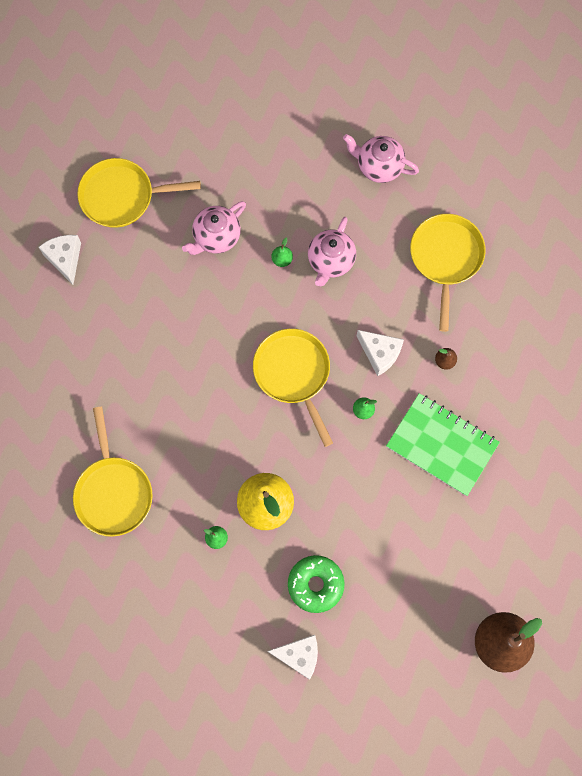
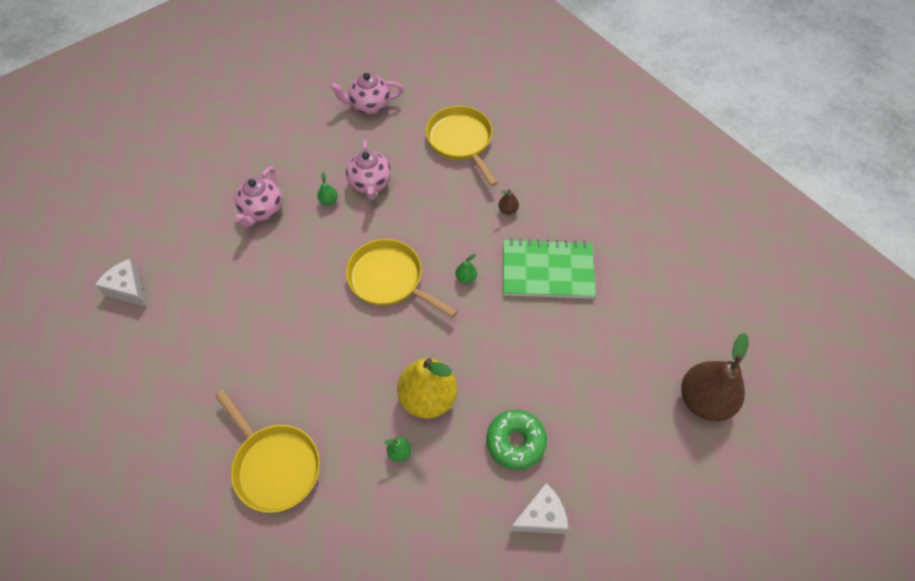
camera: 30 degrees left, 15 degrees down
(122, 196) = (160, 218): yellow pan -> none
(380, 353) = (452, 229): white cheese -> none

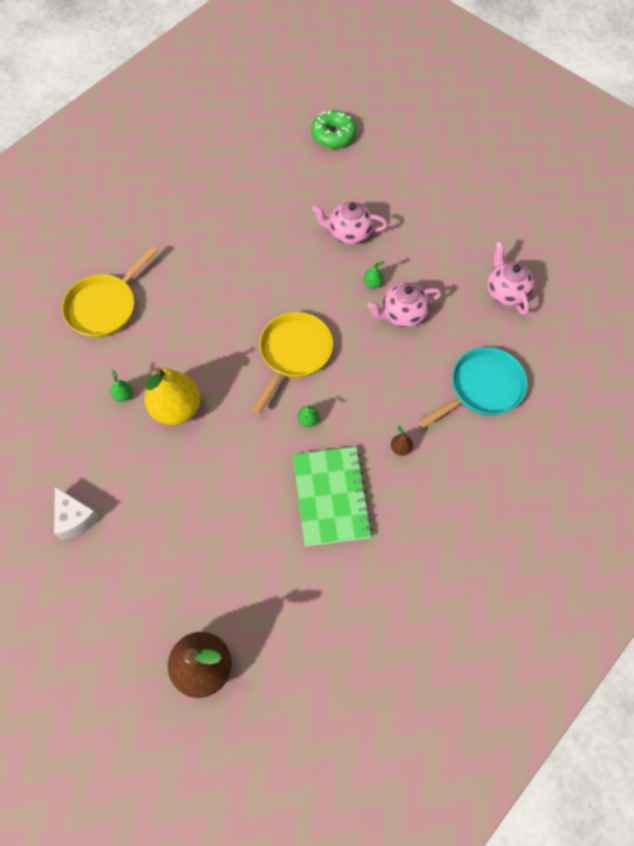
camera: 80 degrees right, 5 degrees up
(128, 289) = (247, 162): white cheese -> none
(461, 141) = (482, 388): yellow pan -> turquoise pan
(515, 442) = (141, 489): green donut -> green donut (333, 135)

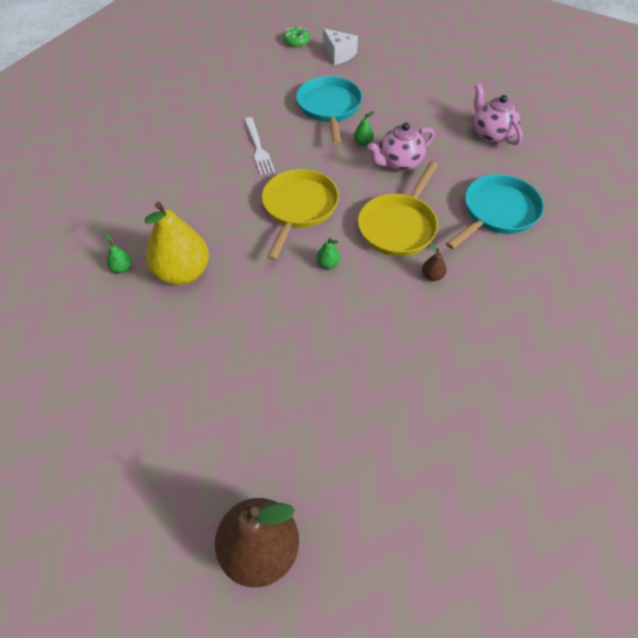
camera: 10 degrees left, 10 degrees down
(75, 518) = (76, 400): white cheese -> white cheese (339, 54)
(104, 306) = (93, 193): yellow pan -> yellow pan (399, 226)
(268, 274) = (258, 147): none -> white fork
(331, 497) = (371, 332): green notebook -> none
(333, 135) = (296, 41): green donut -> green donut, size x0.65
(349, 233) = (329, 108): pink teapot -> turquoise pan

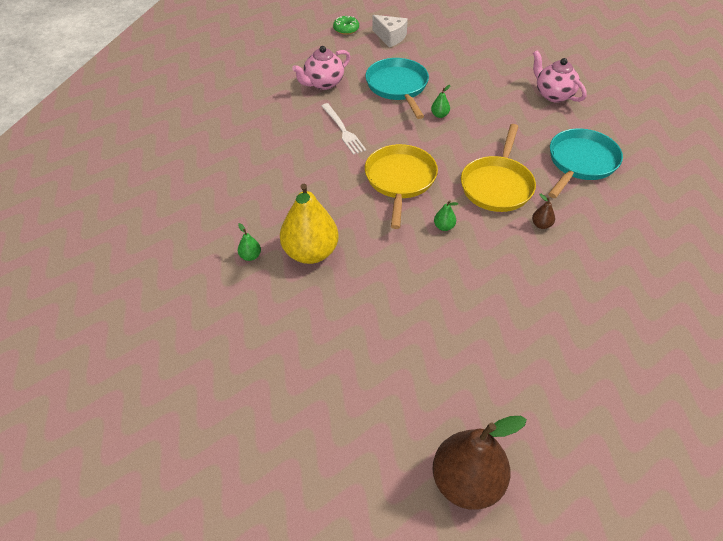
camera: 10 degrees left, 5 degrees down
(399, 163) = (478, 129): pink teapot -> pink teapot (323, 83)

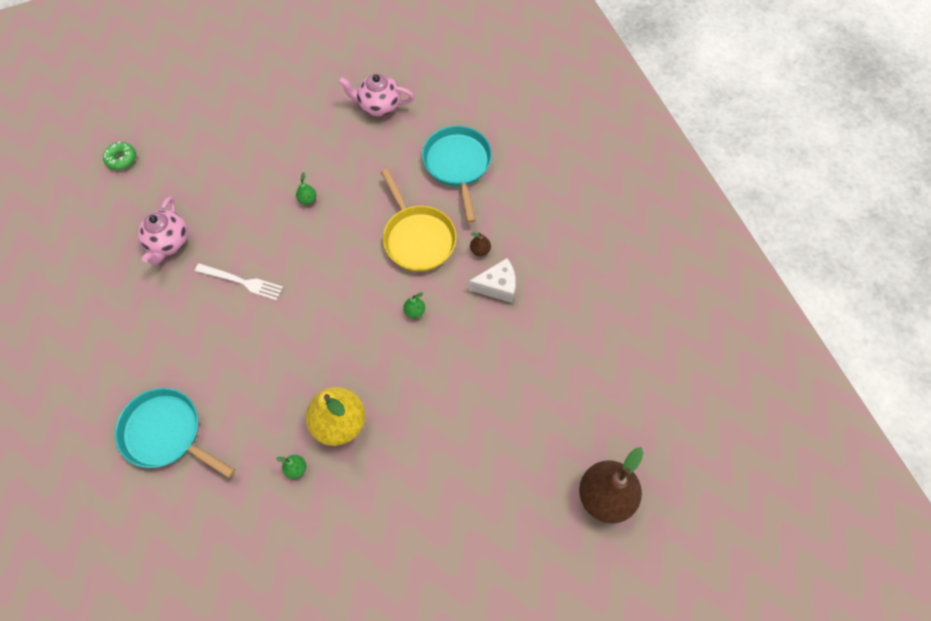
camera: 45 degrees left, 15 degrees up
(390, 37) = (176, 139): white cheese -> white cheese (497, 286)
(398, 87) = (241, 195): turquoise pan -> turquoise pan (166, 433)
(400, 180) = (340, 295): yellow pan -> none

